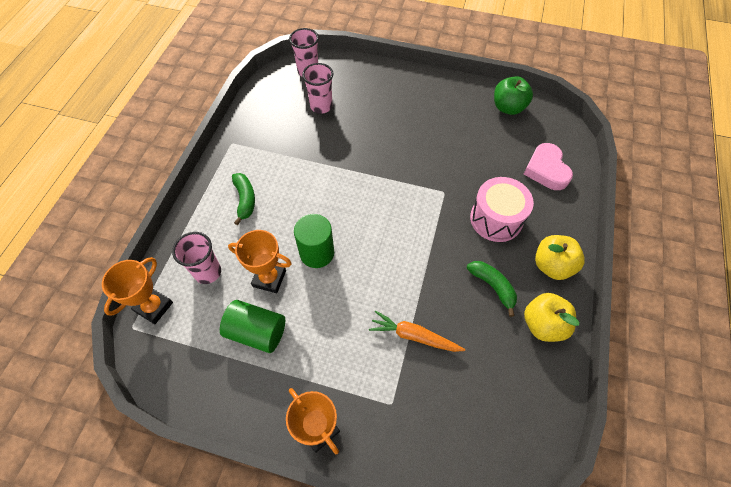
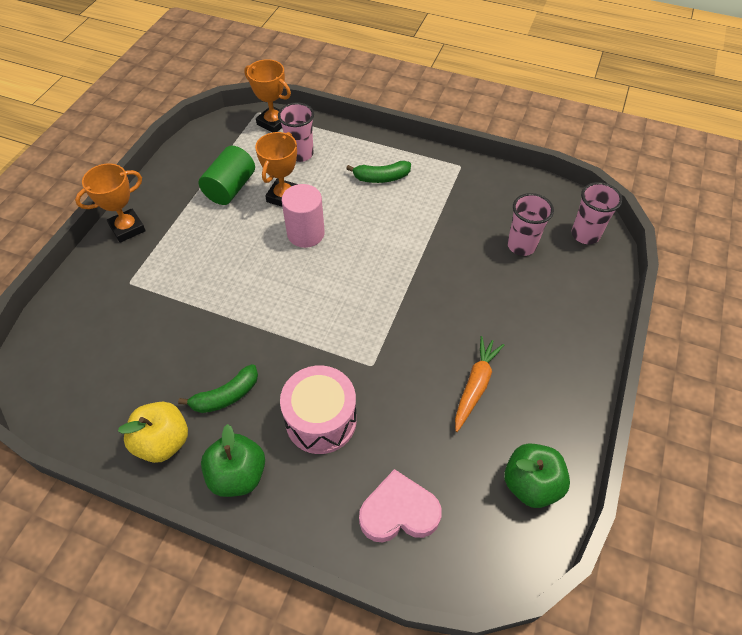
camera: 95 degrees right, 5 degrees down
(317, 253) = (305, 233): green cylinder -> pink cylinder
(414, 336) = (189, 308): orange carrot -> orange carrot (475, 385)
(552, 265) = (238, 475): yellow apple -> green apple

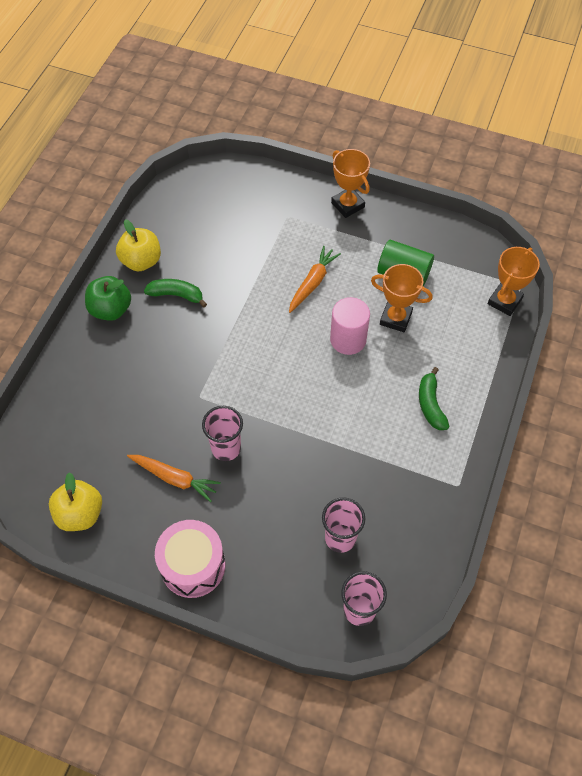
camera: 90 degrees right, 5 degrees up
(226, 396) = (176, 295): green banana -> green banana turned 135 degrees clockwise
(229, 261) = (312, 283): none -> orange carrot
(300, 154) = (458, 329): pink cup -> pink cup (226, 448)
(321, 420) = (150, 360): pink drum -> pink drum (193, 565)
(398, 512) = (70, 415): pink heart -> none
(531, 484) = (80, 514): green apple -> yellow apple

